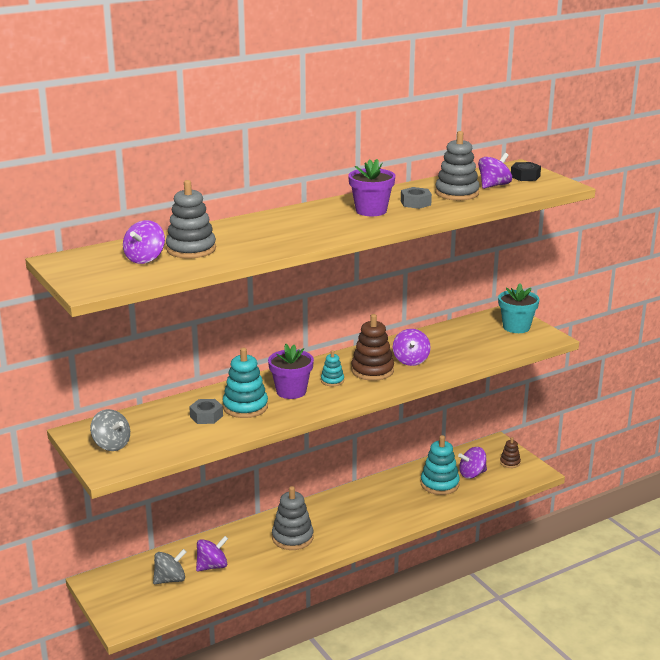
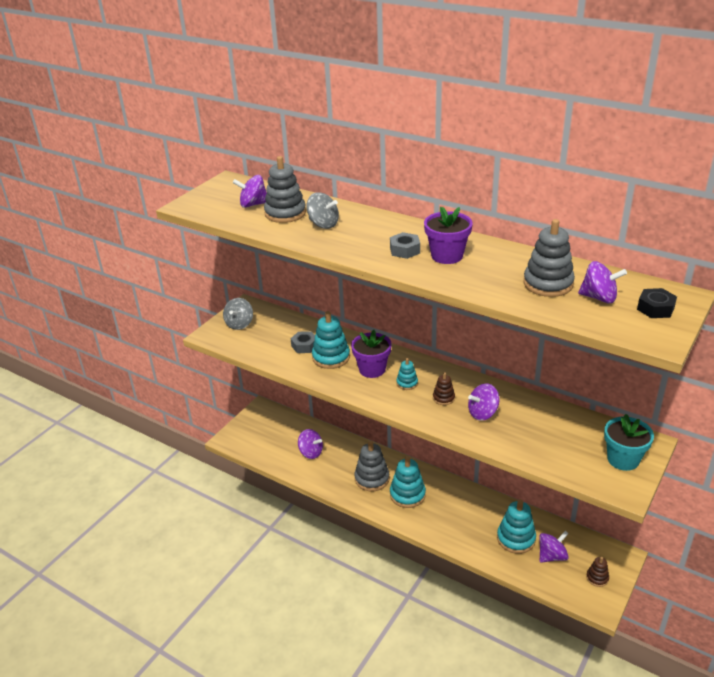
camera: 65 degrees right, 10 degrees up
(170, 579) = (284, 439): grey spinning top -> grey spinning top (323, 224)
(335, 523) = (407, 495): none -> turquoise stacking toy
(372, 370) = (443, 398): brown stacking toy -> brown stacking toy, size x0.54
(415, 203) = (493, 270): grey nut -> grey nut (405, 250)
(472, 474) = (552, 556): purple spinning top -> purple spinning top turned 105 degrees clockwise

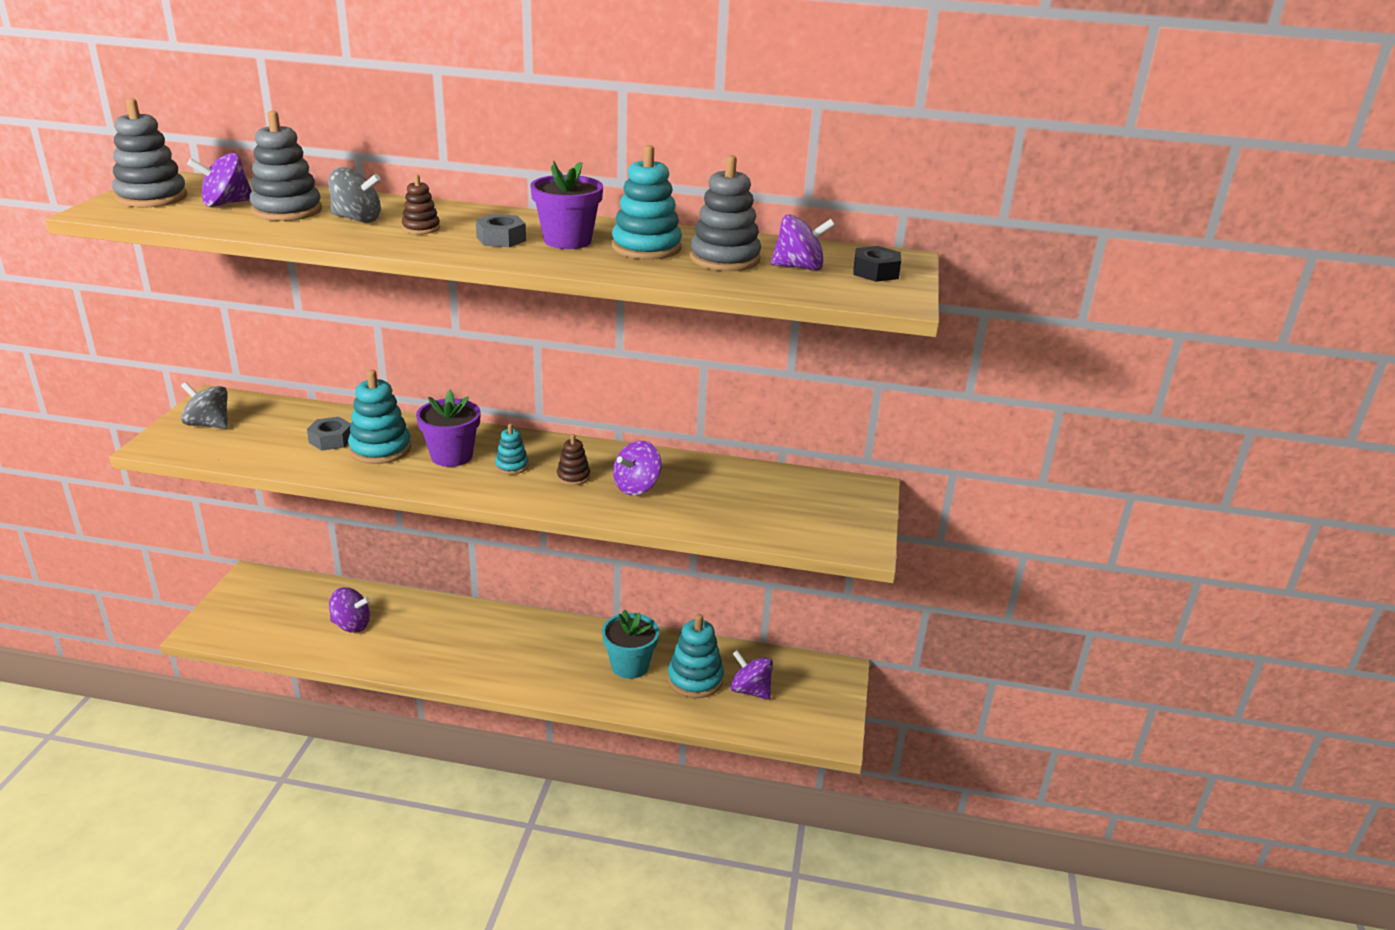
camera: 25 degrees left, 5 degrees down
(239, 324) = (209, 424): grey spinning top -> grey spinning top turned 120 degrees clockwise
(372, 479) = (460, 643): grey stacking toy -> grey stacking toy (151, 197)
(407, 495) = (521, 654): turquoise stacking toy -> turquoise stacking toy (646, 248)
(552, 556) = (750, 690): purple spinning top -> purple spinning top turned 90 degrees counterclockwise
(597, 578) = (818, 704): brown stacking toy -> brown stacking toy (421, 228)
(623, 459) = (843, 511): turquoise flower pot -> turquoise flower pot (630, 666)

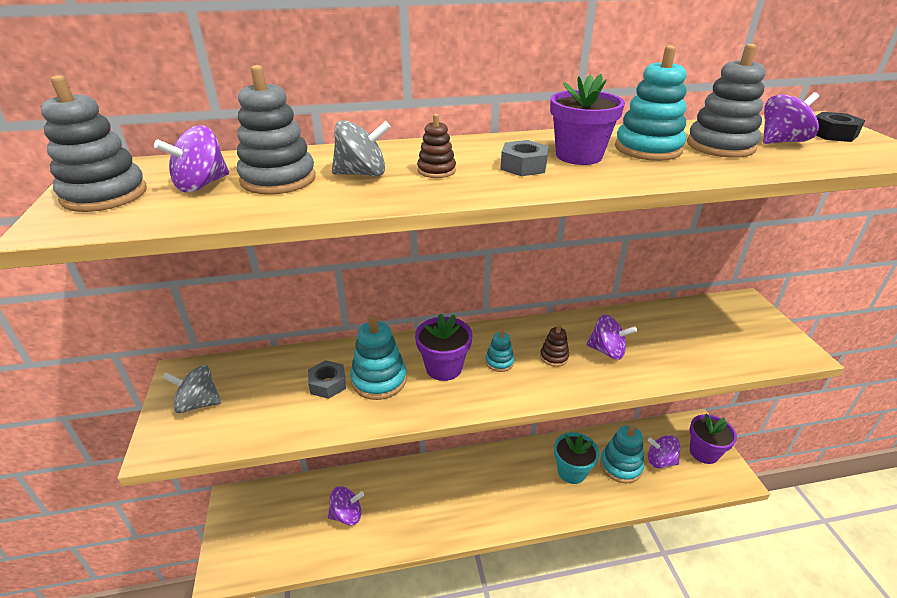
camera: 20 degrees left, 5 degrees up
(637, 487) = (607, 351): purple spinning top -> purple spinning top turned 90 degrees counterclockwise
(817, 700) = (704, 452): none -> purple flower pot

